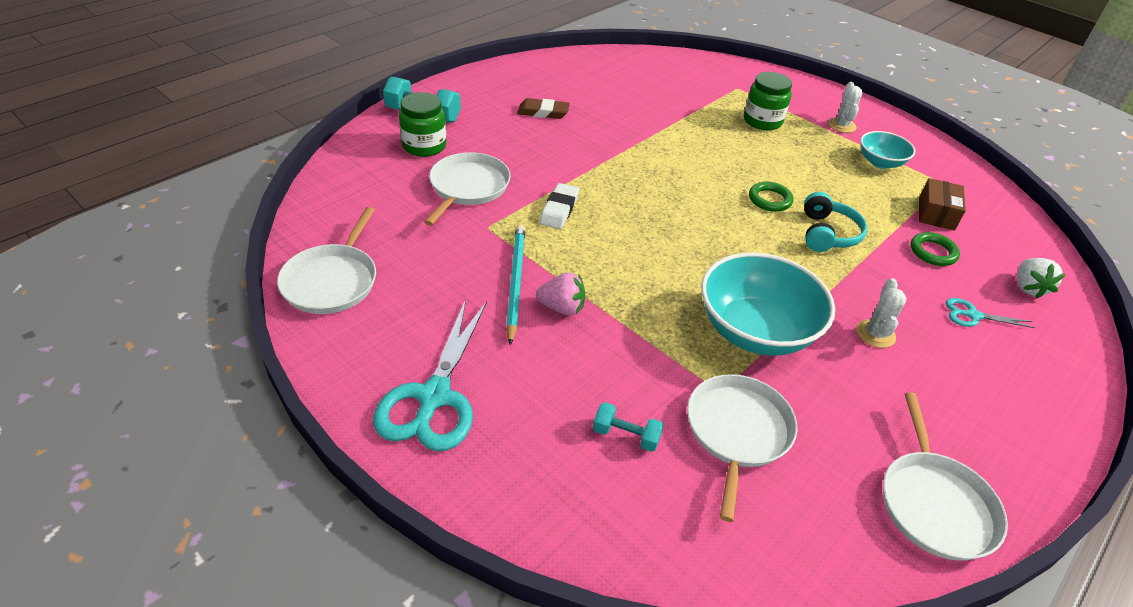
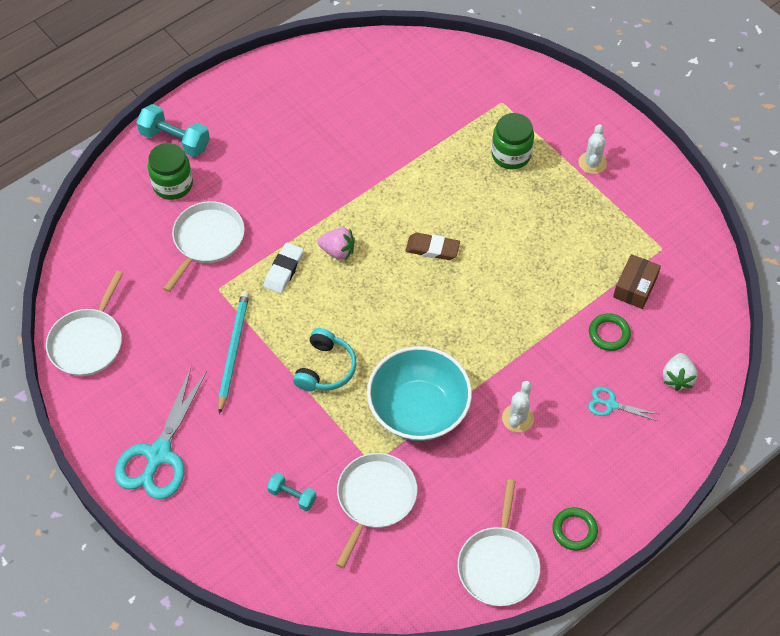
camera: 10 degrees right, 15 degrees up
(543, 112) = (291, 138): brown eraser -> brown eraser (432, 249)
(562, 308) = (267, 378): pink strawberry -> pink strawberry (338, 251)
(769, 200) = (481, 264): green ring -> green ring (574, 530)
(827, 234) = (519, 308): turquoise headphones -> turquoise headphones (325, 368)
(880, 162) = (610, 217): turquoise bowl -> none

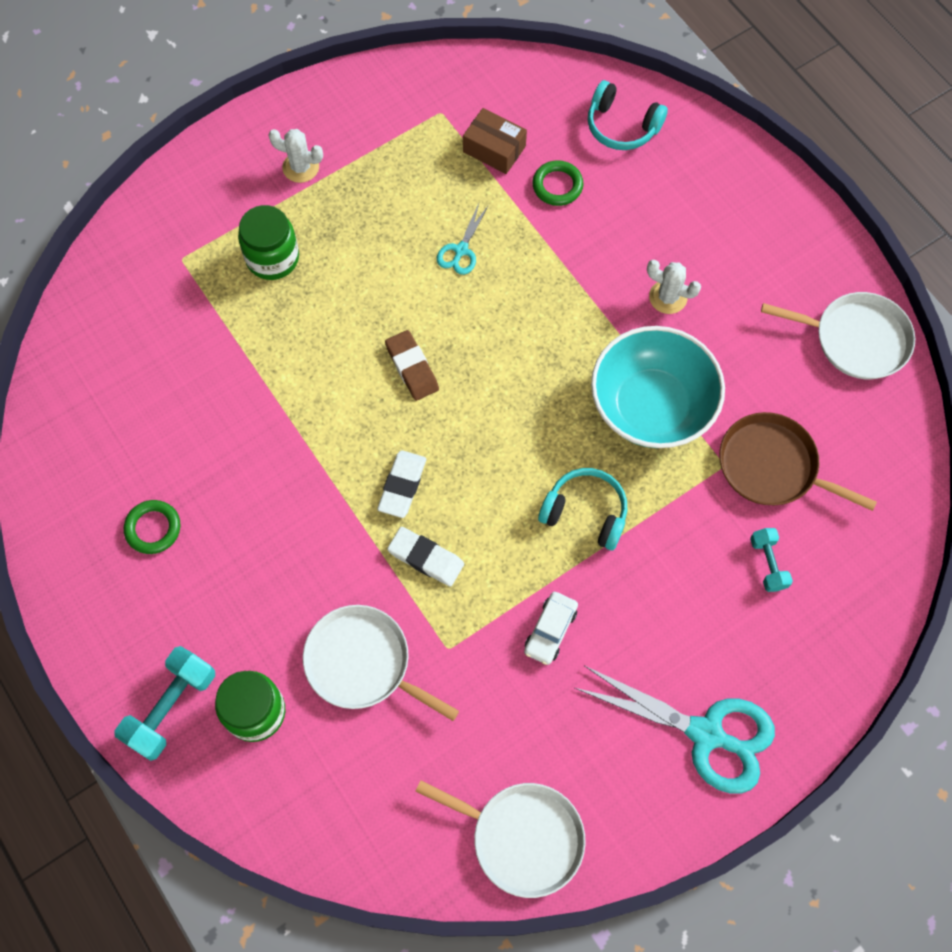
camera: 85 degrees left, 10 degrees up
(233, 350) = (550, 630): turquoise pencil -> white car
(292, 496) = (768, 563): turquoise dumbbell -> turquoise dumbbell turned 45 degrees counterclockwise
(338, 251) = (402, 486): pink strawberry -> white eraser
(375, 499) = (772, 466): white pan -> brown pan
(432, 249) = (412, 367): brown eraser -> brown eraser turned 45 degrees counterclockwise
(574, 530) = (813, 257): green ring -> green ring (153, 528)
(610, 404) = (653, 198): turquoise scissors -> turquoise scissors (461, 251)
(677, 378) = (622, 126): white strawberry -> turquoise headphones

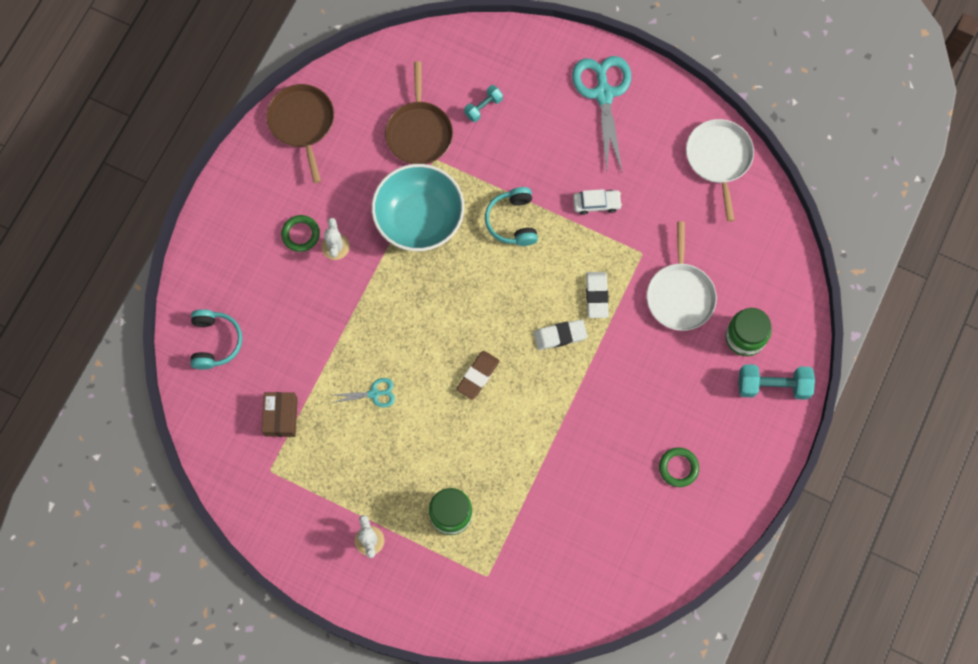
camera: 120 degrees left, 5 degrees up
(557, 185) = (288, 359): green ring -> green ring (301, 234)
(856, 339) = (302, 123): white pan -> brown pan

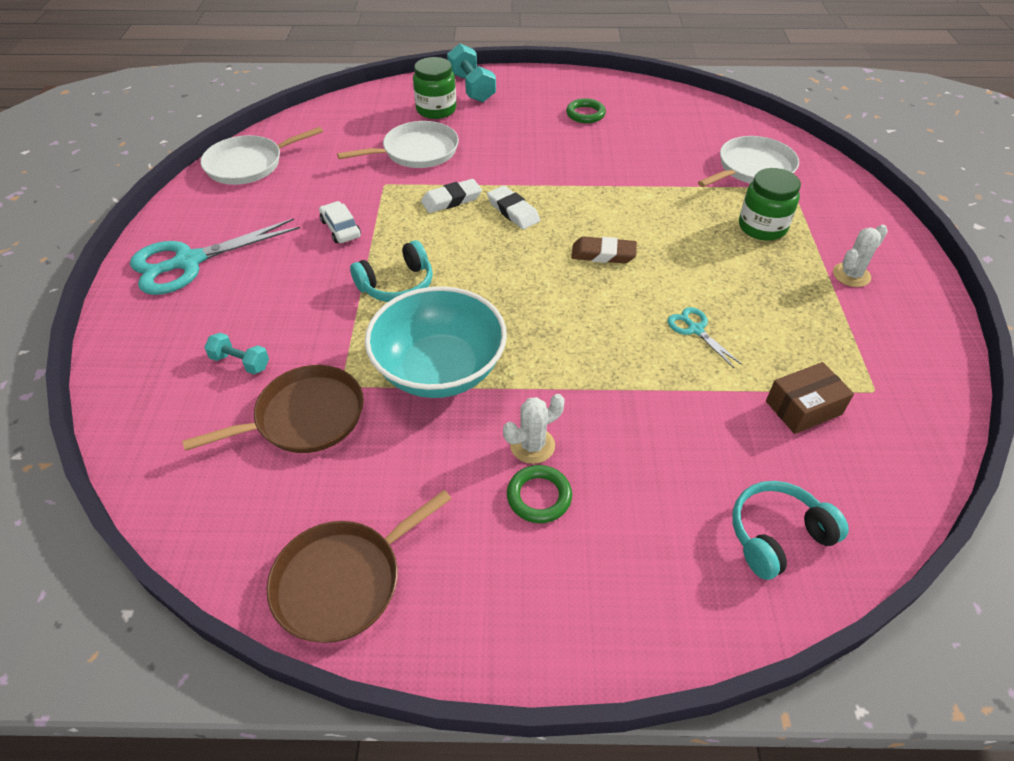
camera: 115 degrees left, 25 degrees down
(527, 562) = (752, 168): none -> white pan

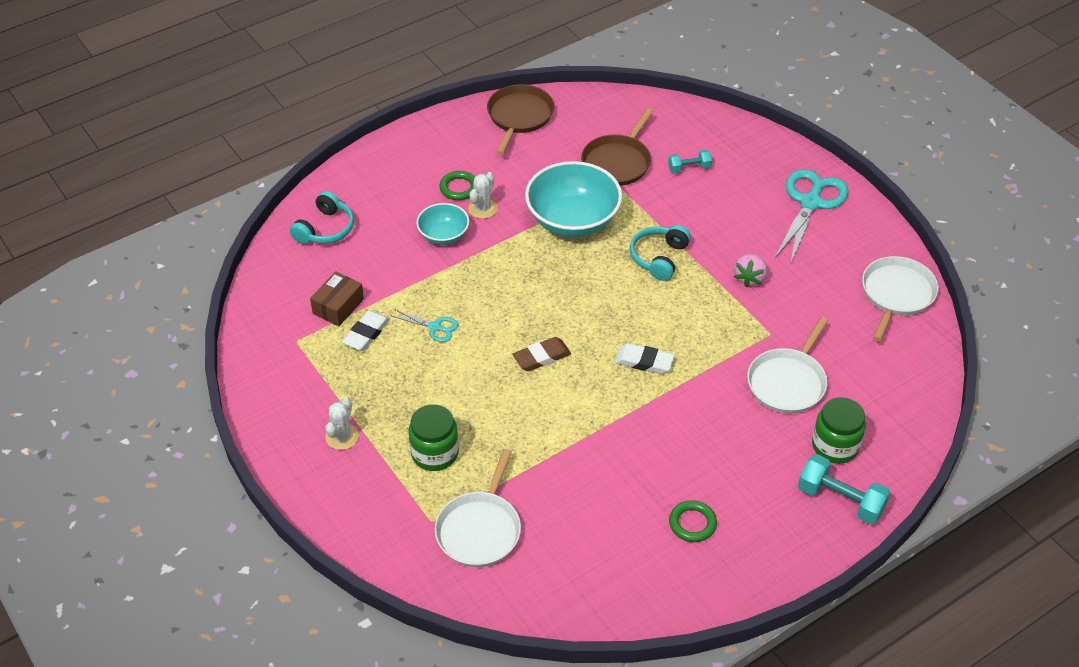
camera: 145 degrees right, 0 degrees up
(341, 228) = (749, 278): white car -> pink strawberry
(451, 200) = (702, 346): white eraser -> white eraser (366, 333)
(611, 434) = (443, 235): none -> turquoise bowl

